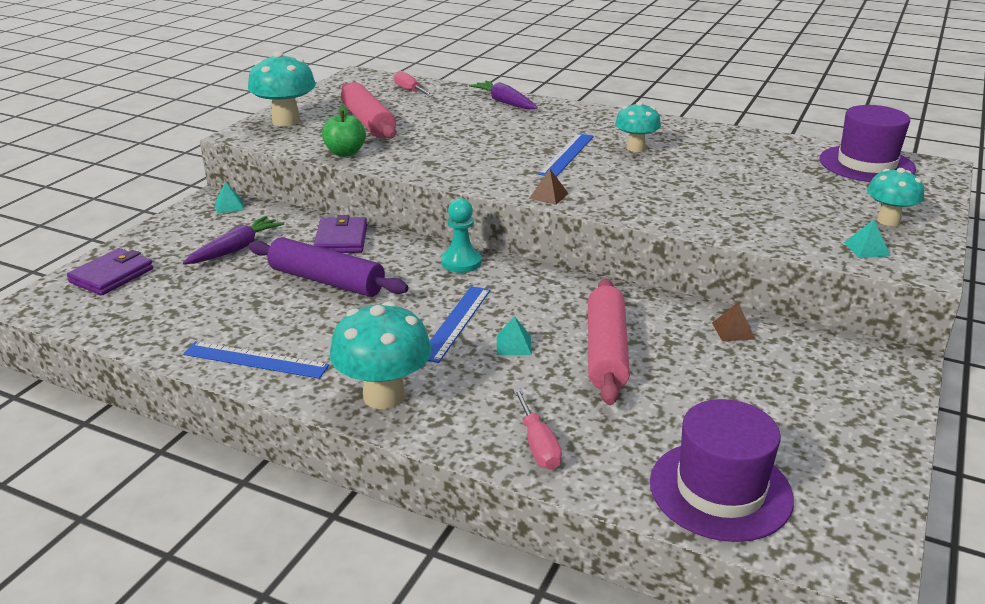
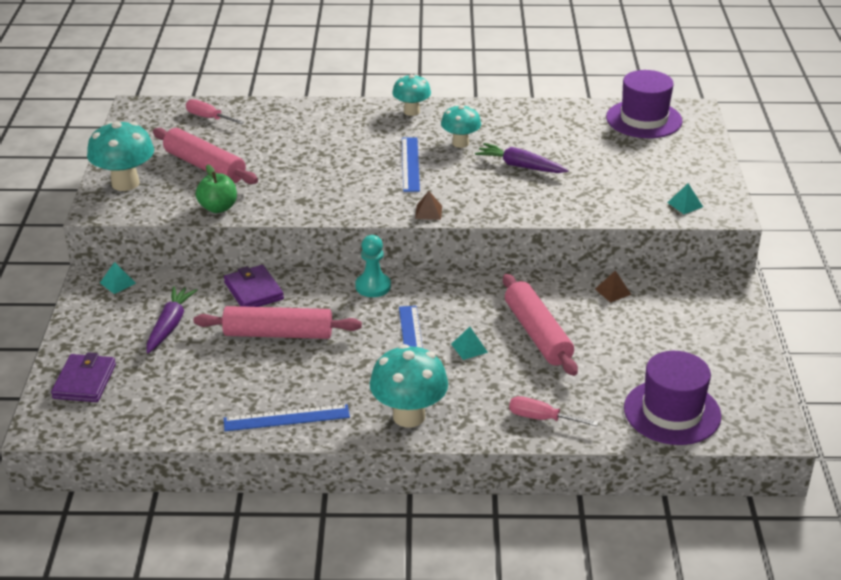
camera: 25 degrees left, 5 degrees up
(327, 281) = (278, 334): purple rolling pin -> pink rolling pin
(504, 102) = (309, 114): purple carrot -> purple carrot (520, 166)
(538, 445) = (541, 418): pink screwdriver -> pink screwdriver turned 150 degrees clockwise
(888, 220) = (686, 174): turquoise mushroom -> turquoise mushroom (411, 111)

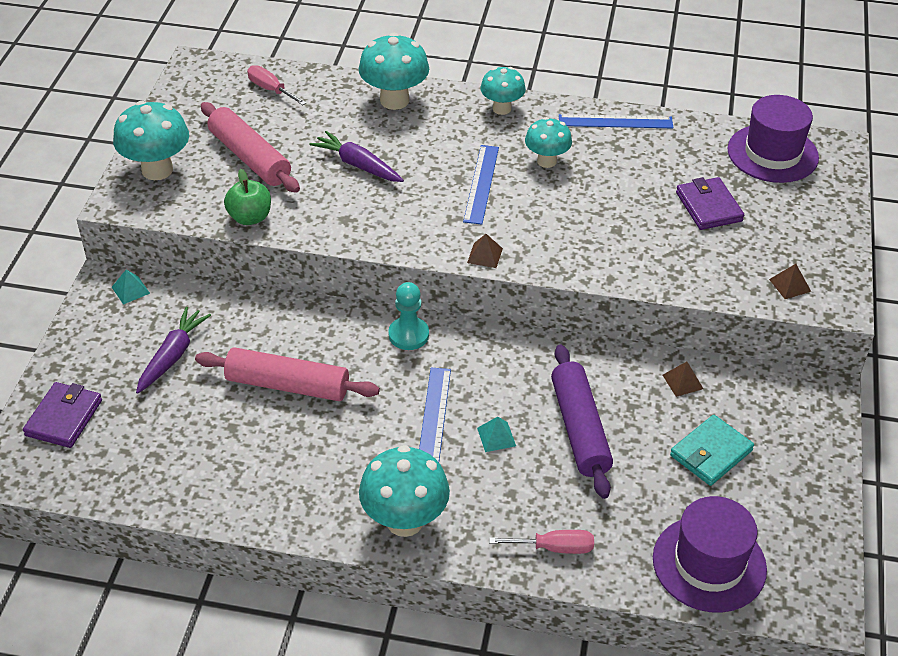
camera: 10 degrees right, 10 degrees up
(253, 291) = (275, 322): purple wallet -> purple wallet (708, 207)
(286, 418) = (269, 501): blue ruler -> blue ruler (615, 121)
(318, 115) = (394, 100): none -> turquoise mushroom
(520, 166) = (608, 203): purple carrot -> purple carrot (358, 165)
(537, 334) = (579, 429): pink rolling pin -> purple rolling pin
(541, 418) = (554, 548): pink screwdriver -> pink screwdriver turned 150 degrees clockwise
(650, 337) = (711, 453): none -> turquoise wallet
(685, 204) = (789, 285): turquoise pyramid -> brown pyramid

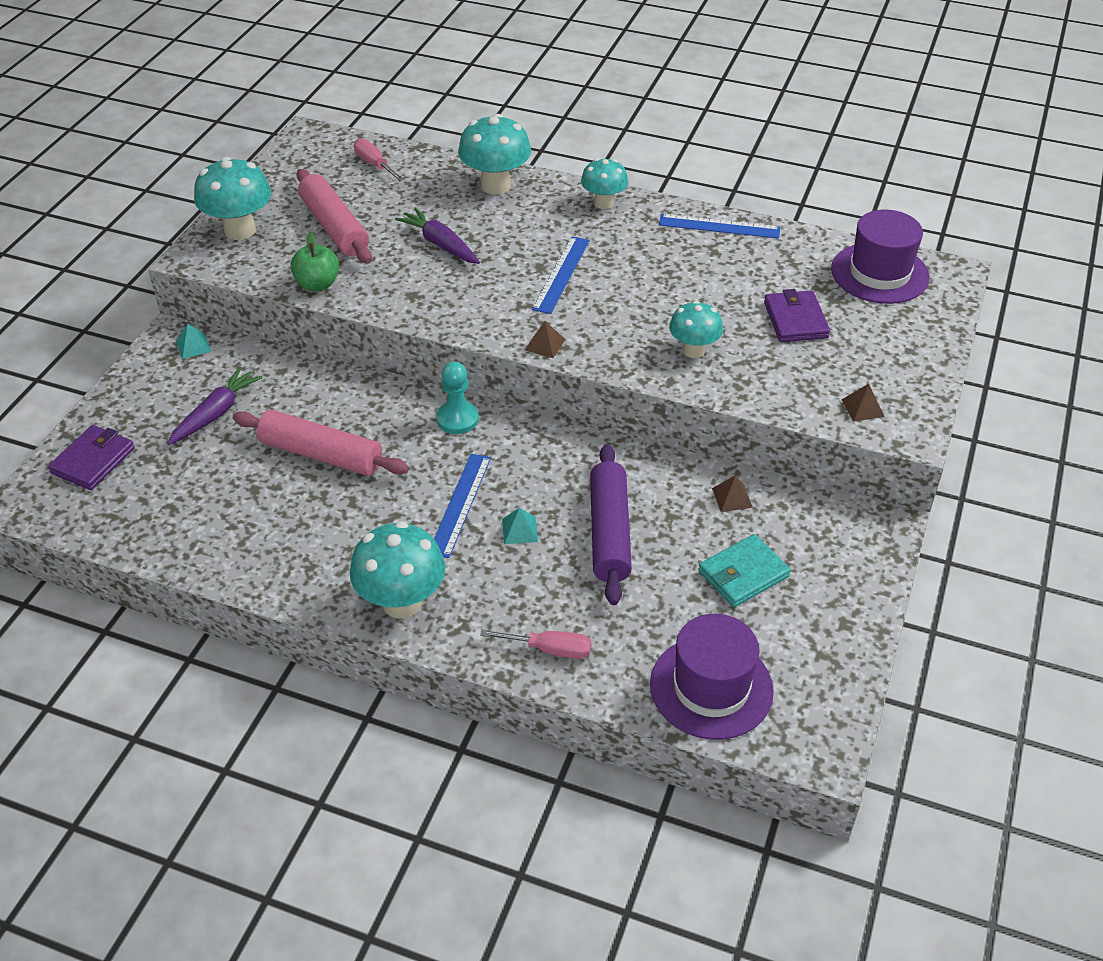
camera: 10 degrees right, 0 degrees up
(546, 161) = (635, 258): turquoise mushroom -> turquoise mushroom (693, 350)

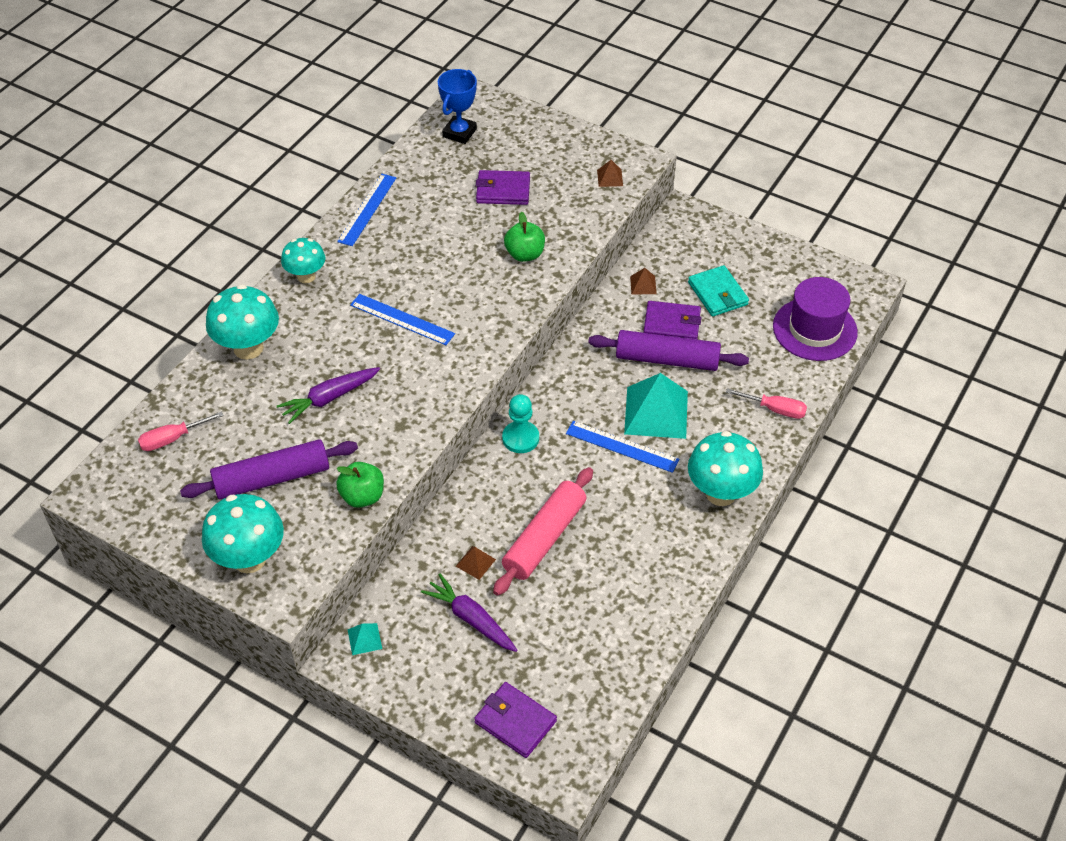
camera: 80 degrees left, 5 degrees up
(334, 227) = (272, 478): pink rolling pin -> purple rolling pin
(519, 530) = (656, 412): turquoise pyramid -> turquoise pyramid, size x2.27
(545, 344) = (494, 343): brown pyramid -> brown pyramid (475, 562)
(550, 649) = (775, 409): pink screwdriver -> pink screwdriver turned 90 degrees clockwise
(672, 532) = (672, 324): none -> purple wallet
(693, 350) = (525, 254): turquoise mushroom -> green apple
(879, 273) = (459, 133): purple hat -> blue trophy

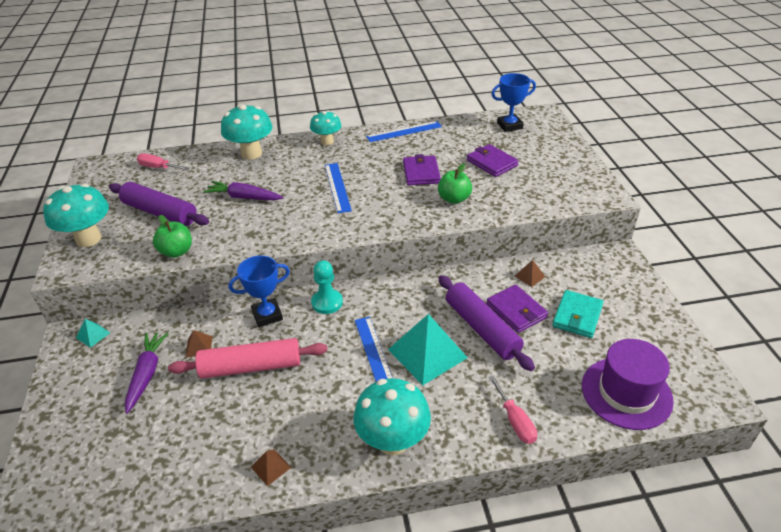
camera: 50 degrees right, 10 degrees down
(489, 490) = (267, 315): none -> blue trophy
(515, 722) = (65, 456): purple wallet -> purple wallet (421, 173)
(610, 178) = (571, 193): brown pyramid -> brown pyramid (270, 467)

